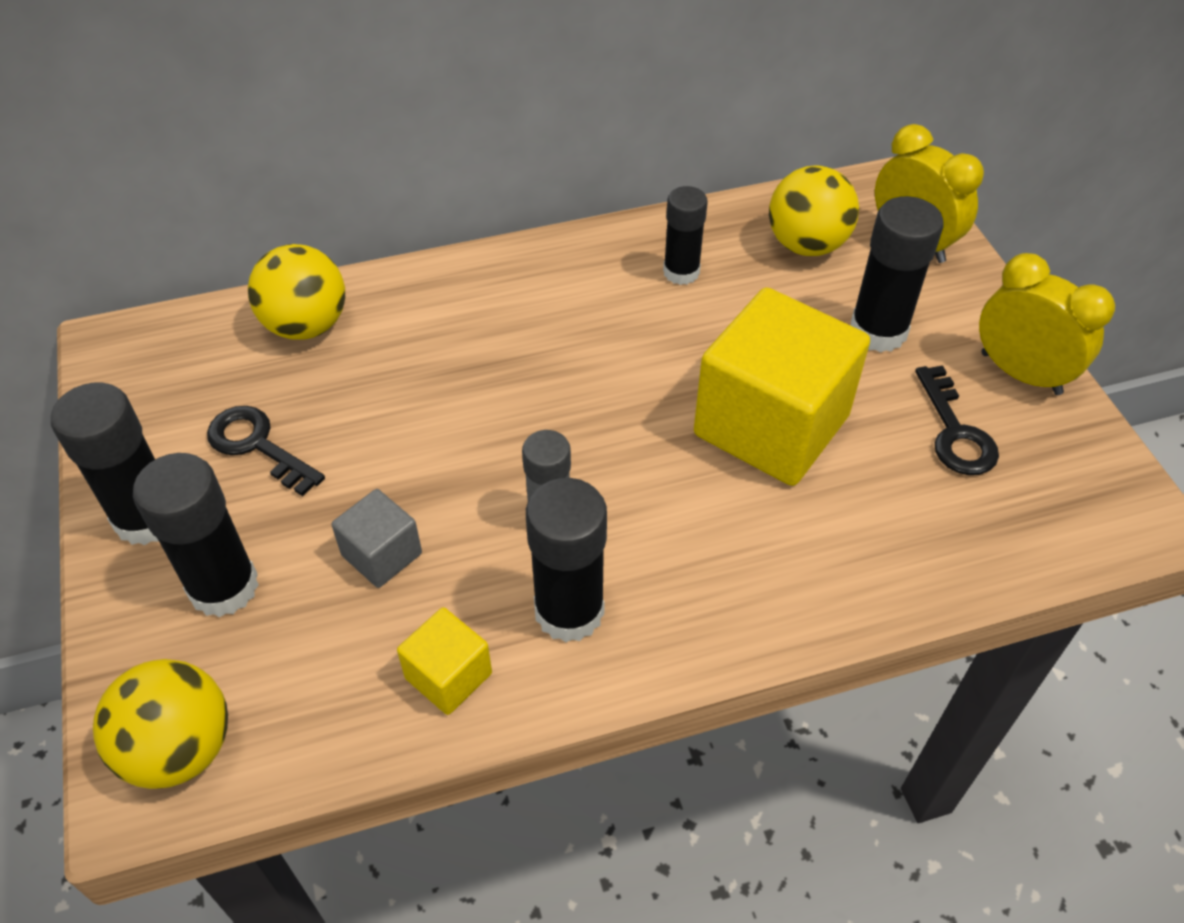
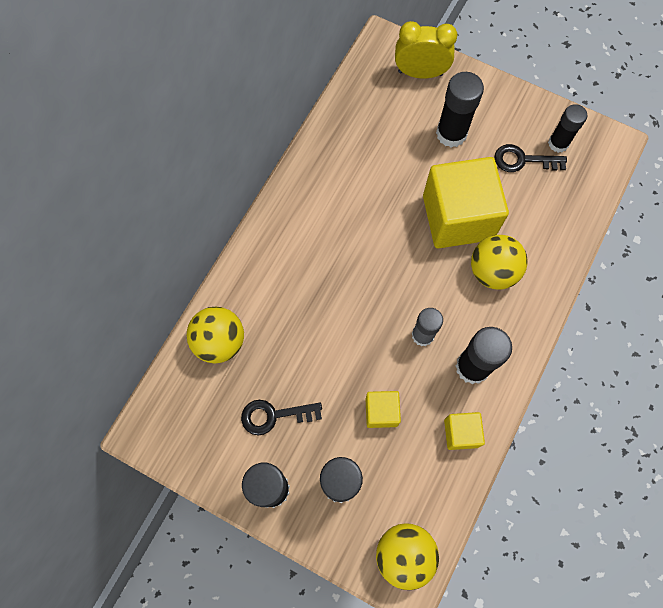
camera: 45 degrees left, 20 degrees up
(382, 554) = (381, 412): grey cube -> yellow cube
(681, 272) = (345, 170): black glue stick -> black glue stick (558, 143)
(806, 245) = (380, 110): yellow ball -> yellow ball (492, 271)
(955, 432) = (523, 160): black key -> black key turned 150 degrees clockwise
(1020, 373) = (519, 110): yellow clock -> none

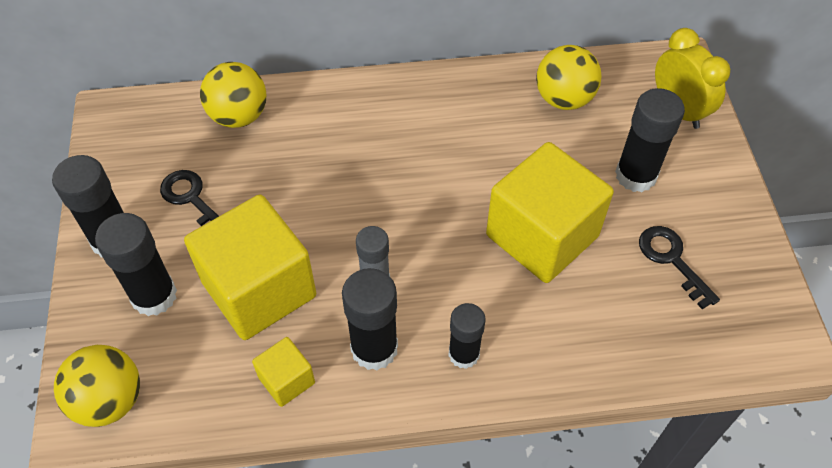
camera: 55 degrees right, 15 degrees down
(381, 412) = (259, 289): yellow cube -> yellow cube, size x2.17
(492, 271) = (506, 305): yellow ball -> yellow ball (563, 99)
(558, 143) = (729, 284): black glue stick -> black glue stick (464, 354)

